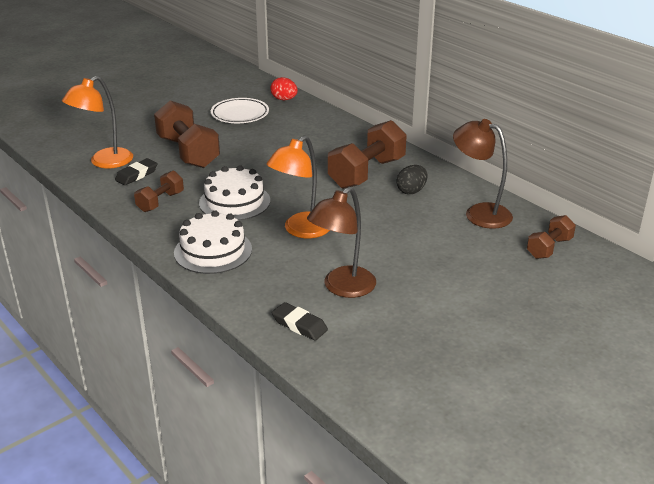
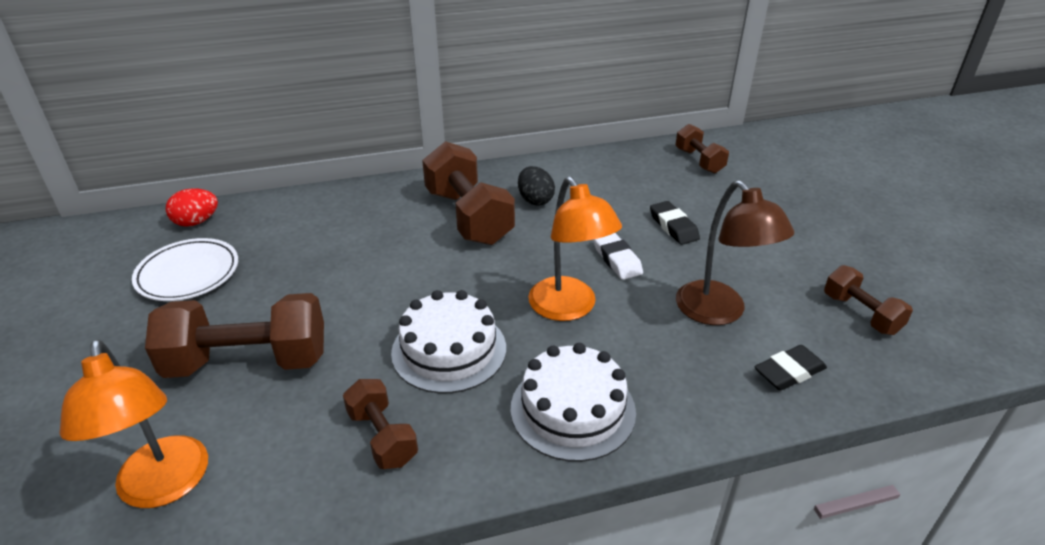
camera: 65 degrees left, 5 degrees up
(136, 175) = (261, 448): black eraser -> black eraser (673, 227)
(369, 237) = (616, 259): none -> white eraser
(393, 353) = (861, 314): none -> brown dumbbell
(479, 213) = (611, 175): brown lamp -> none

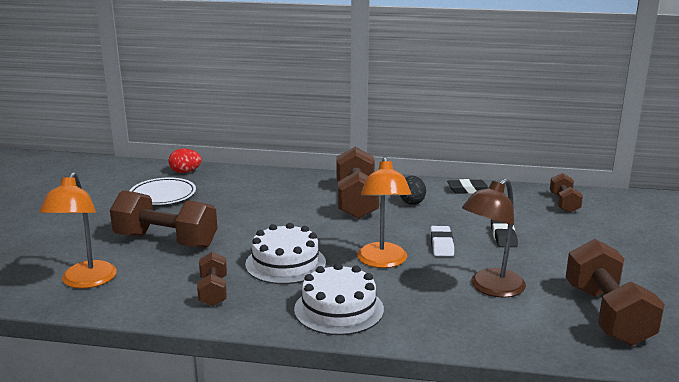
camera: 25 degrees right, 15 degrees down
(719, 312) = (491, 288): brown lamp -> brown lamp turned 45 degrees clockwise
(789, 372) = (512, 330): black eraser -> black eraser (468, 190)
(861, 314) = (607, 315): brown dumbbell -> brown dumbbell, size x1.82

